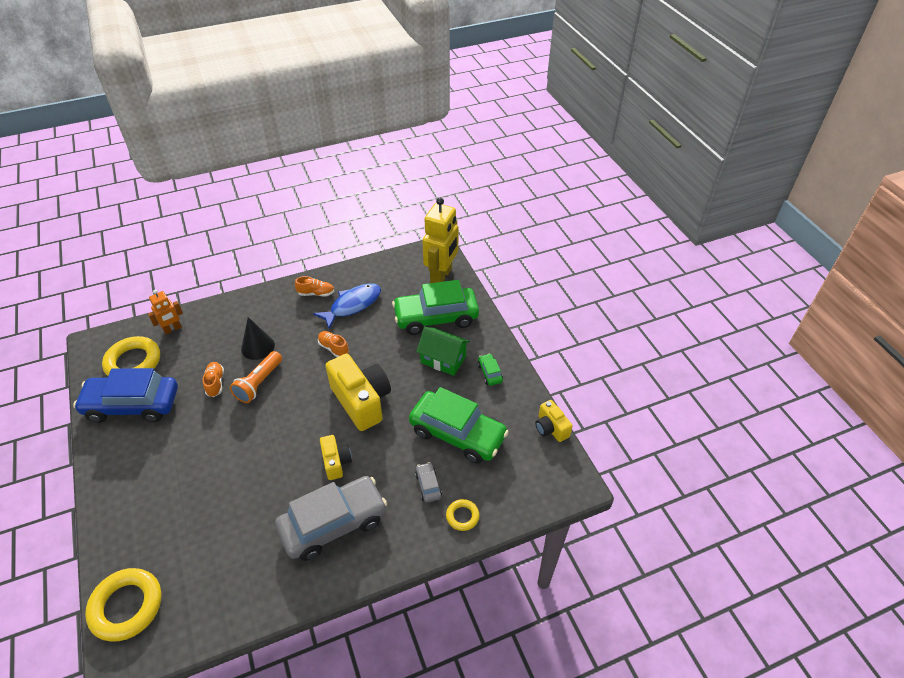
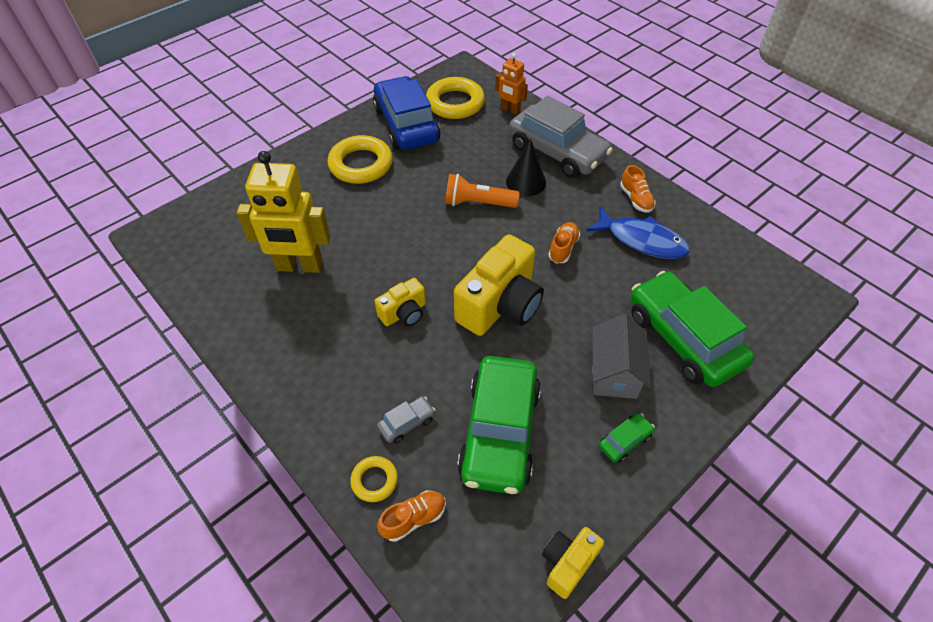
camera: 70 degrees right, 5 degrees up
(126, 606) = (198, 216): yellow ring -> yellow ring (361, 164)
(215, 383) = (460, 169): orange shoe -> orange shoe (414, 518)
(333, 523) = (324, 341): grey car -> grey car (557, 152)
(441, 276) = (764, 319): yellow robot -> yellow robot (300, 266)
(443, 359) = (614, 372): green house -> grey house

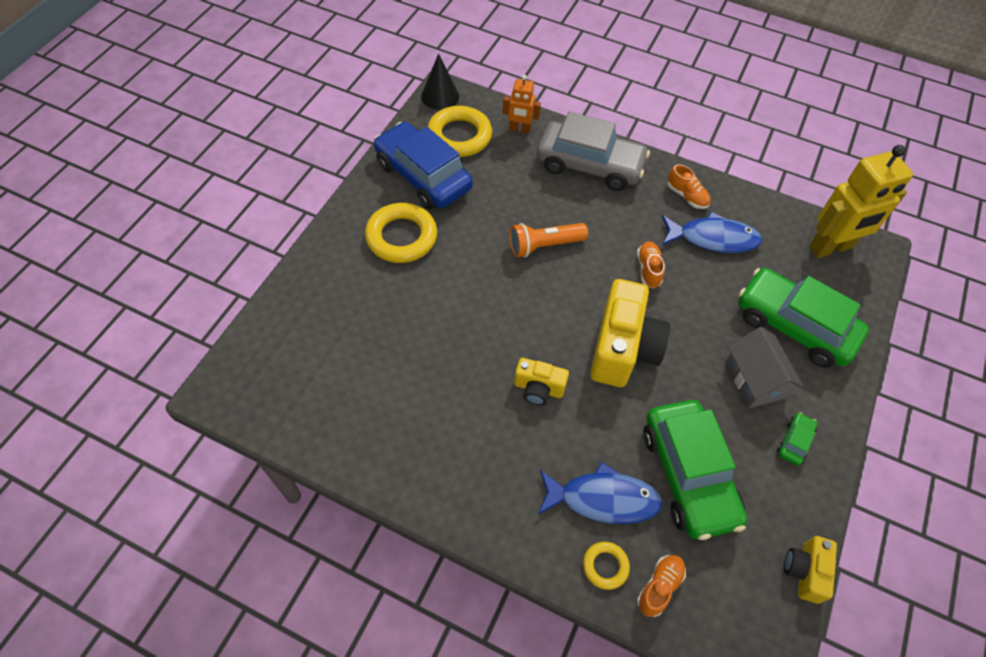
camera: 25 degrees left, 5 degrees up
(300, 266) = (405, 374): yellow robot -> yellow robot (830, 248)
(404, 313) = (538, 388): yellow camera -> yellow camera turned 75 degrees clockwise
(407, 423) = (603, 499): grey car -> blue fish
(526, 182) = (577, 207): black cone -> black cone (440, 96)

